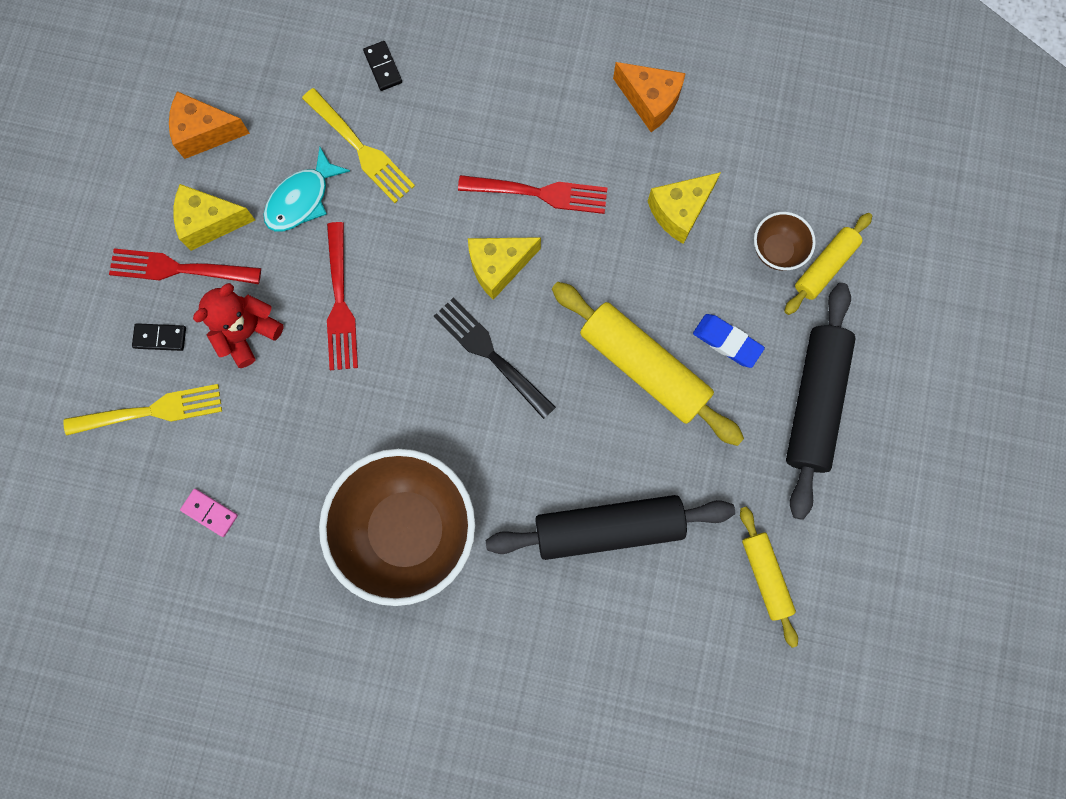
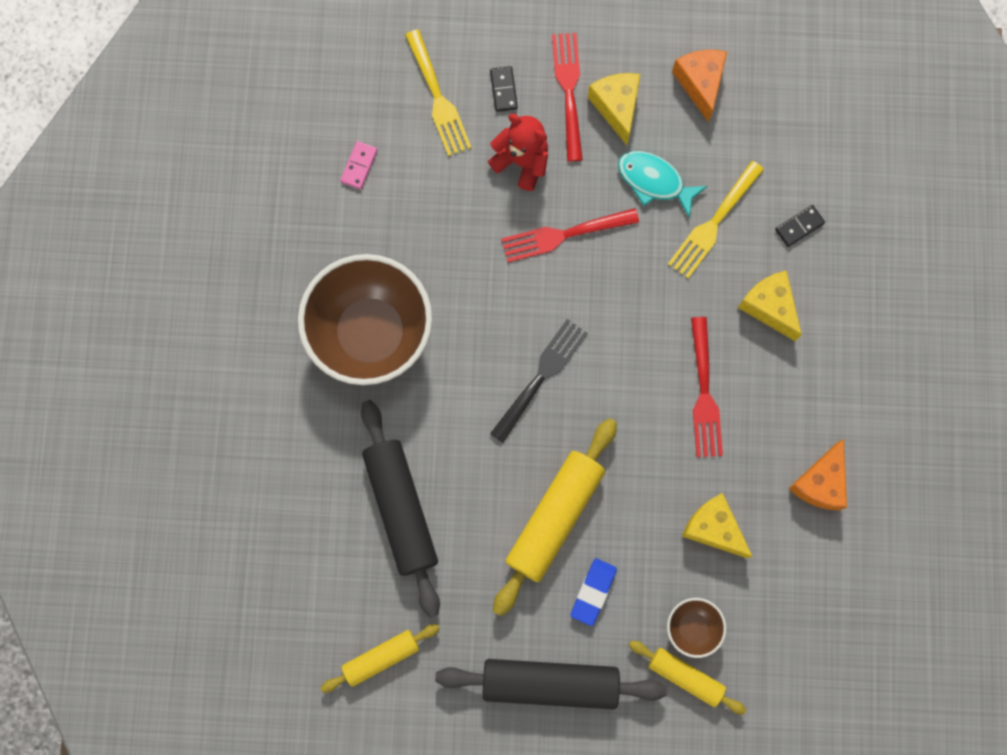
camera: 80 degrees right, 0 degrees up
(499, 266) = (625, 369): yellow cheese -> yellow cheese (769, 307)

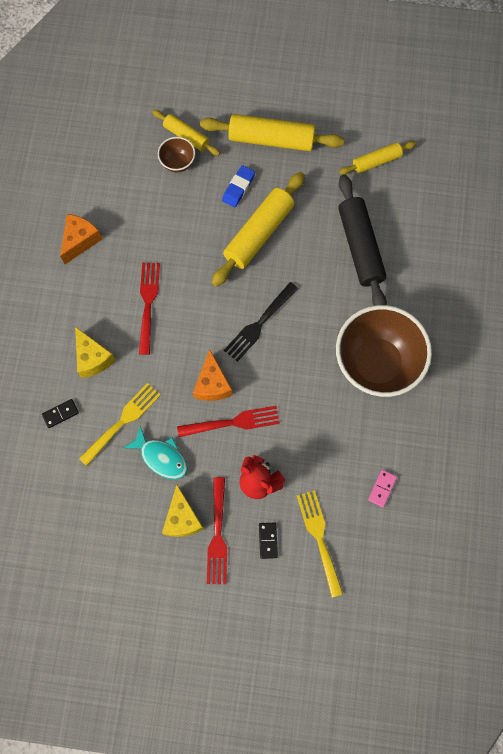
camera: 175 degrees left, 5 degrees down
(550, 683) = (271, 139): black rolling pin -> yellow rolling pin
(700, 84) = (115, 532): orange cheese -> orange cheese (212, 384)
(713, 528) = (155, 219): yellow cheese -> none

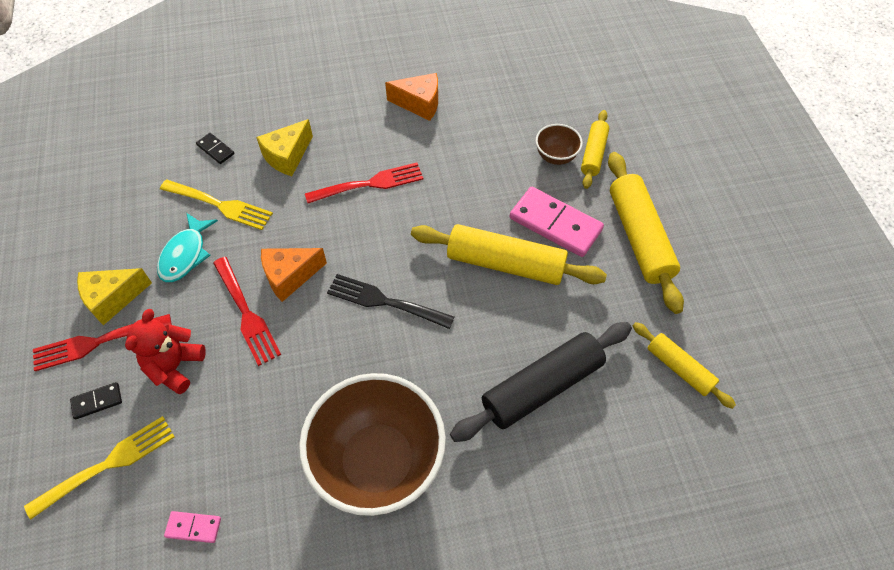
camera: 70 degrees right, 15 degrees down
(238, 188) = (555, 224): blue eraser -> pink domino

